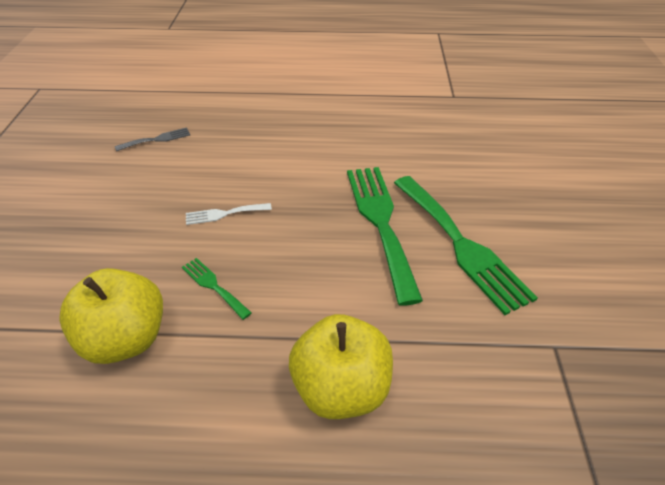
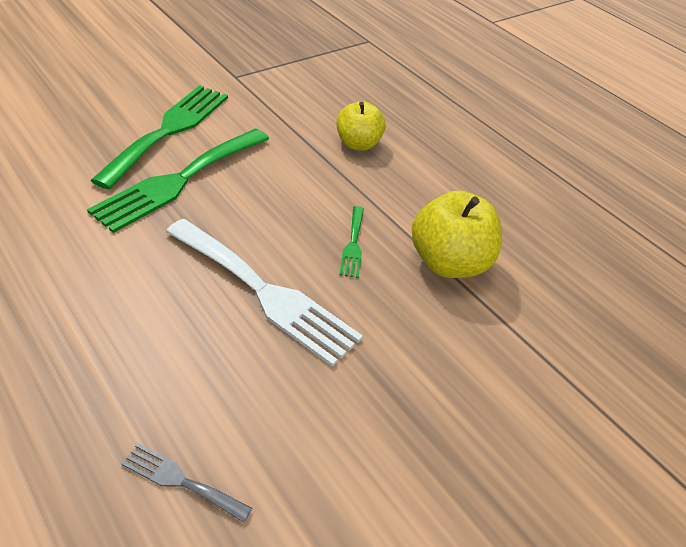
camera: 135 degrees left, 0 degrees up
(224, 214) = (265, 293): white fork -> white fork, size x2.19
(341, 388) = (358, 144): yellow apple -> yellow apple, size x0.66

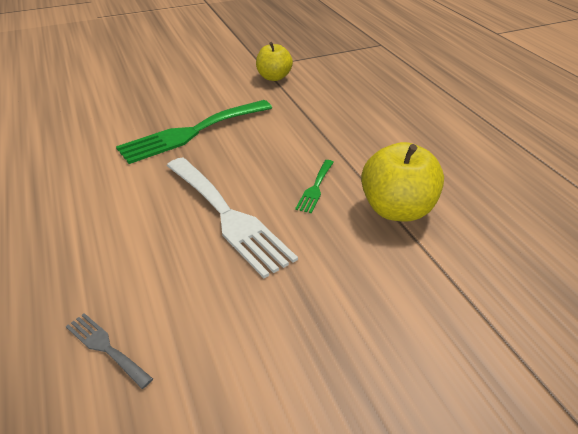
camera: 20 degrees right, 5 degrees down
(169, 130) = (197, 99): green fork -> none
(358, 144) = (346, 115): yellow apple -> yellow apple (274, 77)

